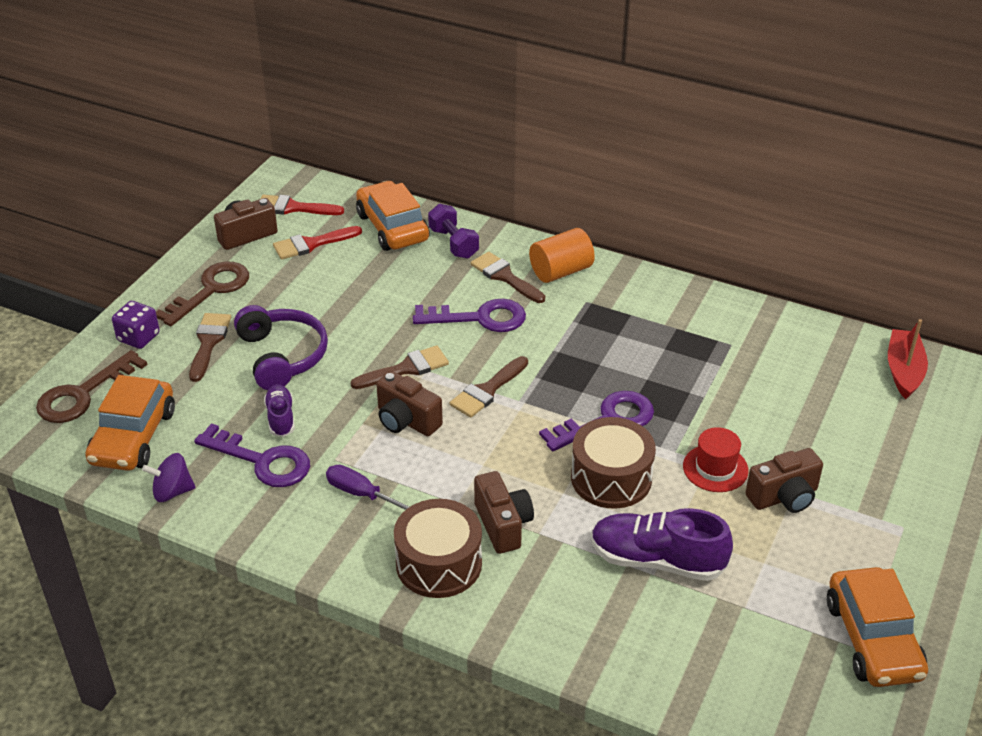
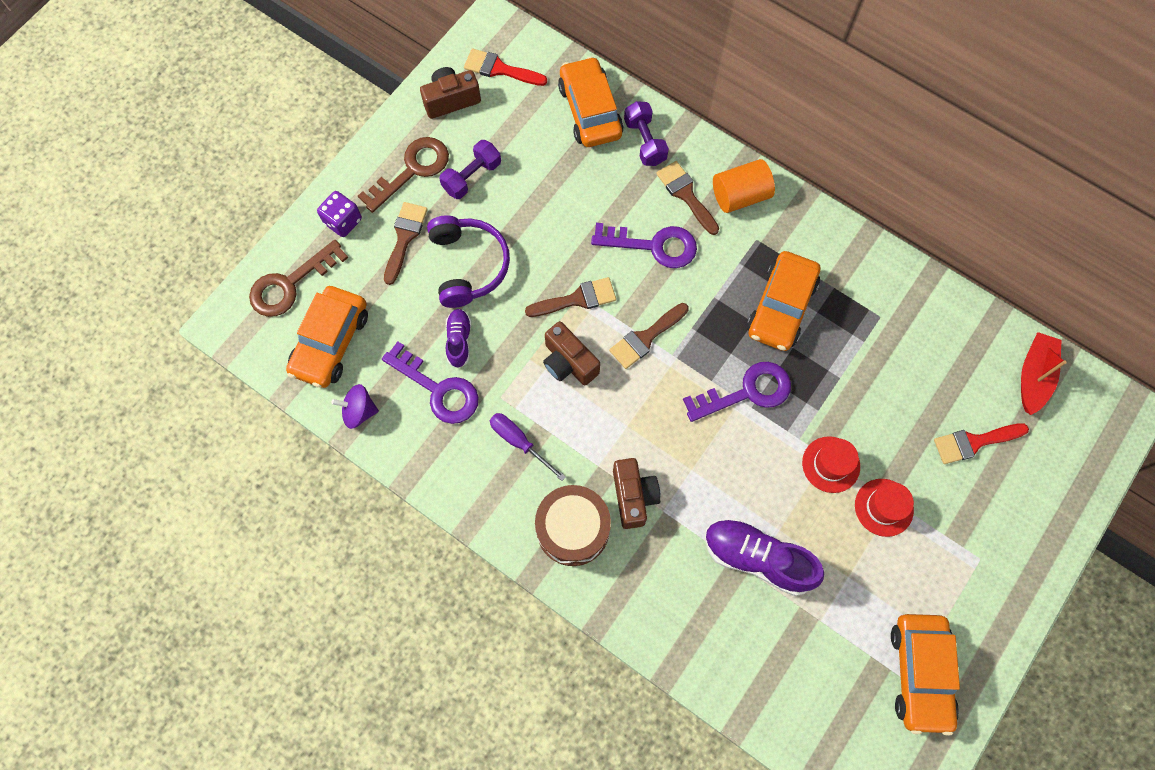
camera: 10 degrees right, 30 degrees up
(276, 288) = (472, 177): none -> purple dumbbell
(311, 244) = (511, 122): red brush -> red brush (974, 442)
(611, 478) = (736, 460): brown drum -> none
(626, 349) = (781, 307): none -> orange car
(784, 497) = (883, 507): brown camera -> red hat

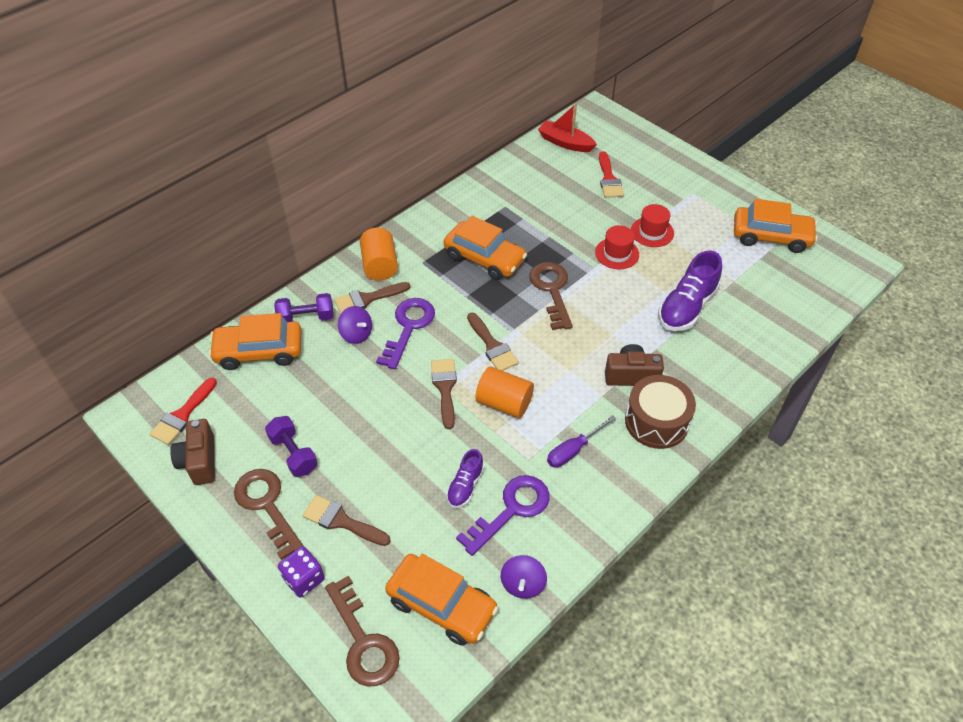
camera: 80 degrees left, 20 degrees down
(459, 341) = (465, 486): purple shoe -> purple shoe turned 75 degrees counterclockwise
(468, 265) = (388, 468): purple headphones -> none
(568, 362) = (504, 403): brown camera -> orange cylinder
(632, 196) = (356, 334): none -> purple spinning top
(747, 392) = (552, 290): purple key -> brown key

